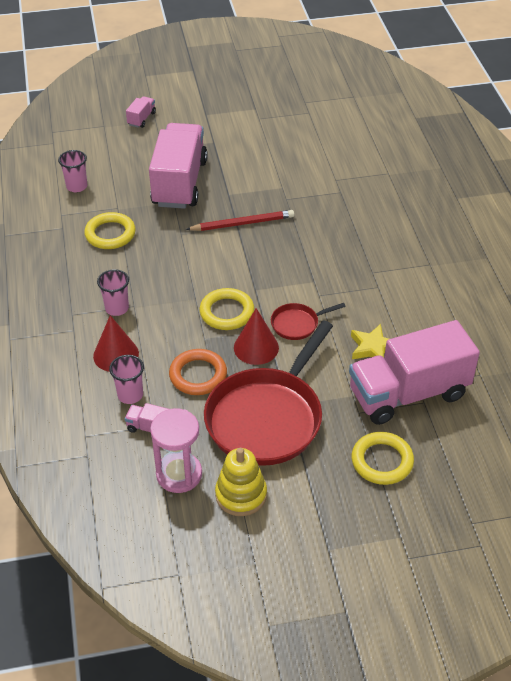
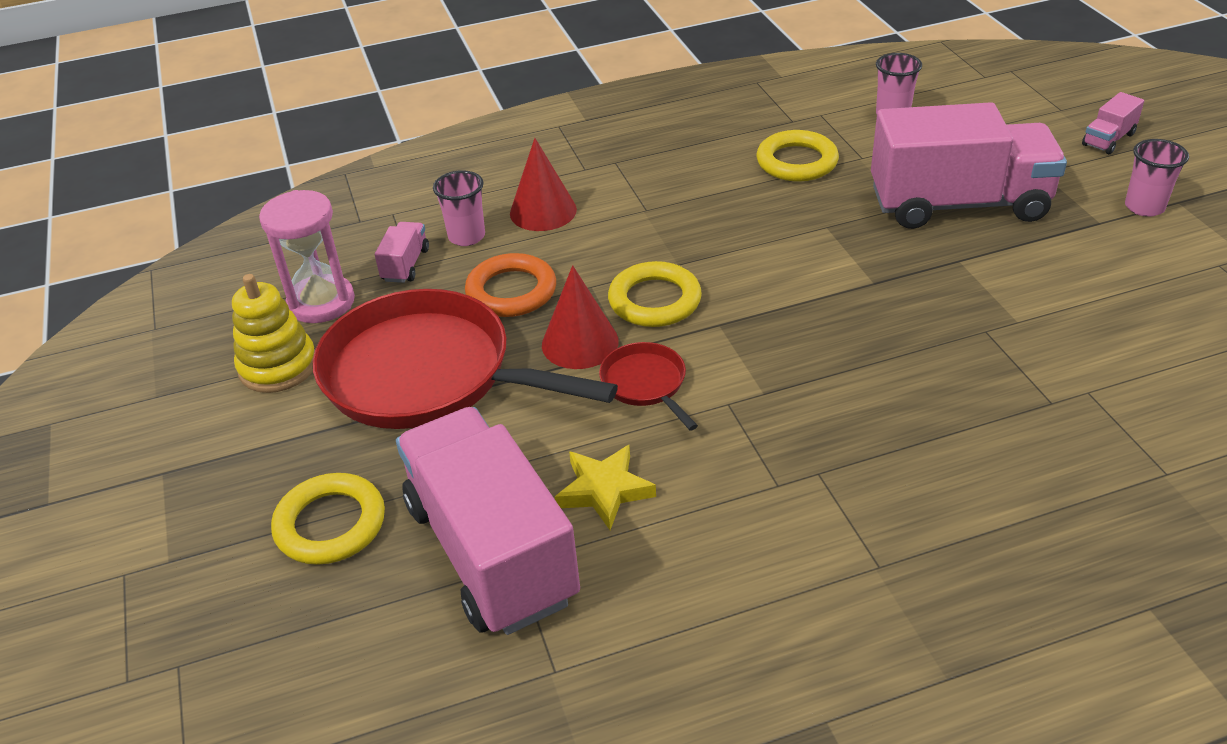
camera: 85 degrees right, 5 degrees down
(117, 308) = (636, 196): pink cup -> pink cup (1144, 207)
(141, 119) = (1108, 139): pink truck -> pink truck turned 120 degrees clockwise
(242, 223) = (886, 287): red pencil -> none

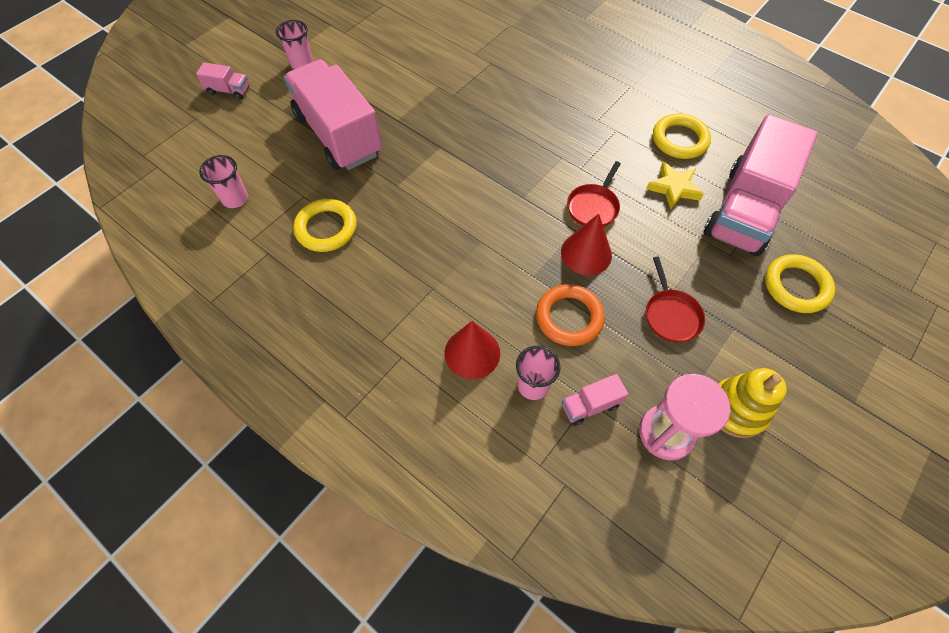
camera: 125 degrees left, 20 degrees up
(427, 374) = (671, 315): red pan -> red pan, size x0.44
(654, 300) = (523, 236): yellow ring -> yellow ring (679, 140)

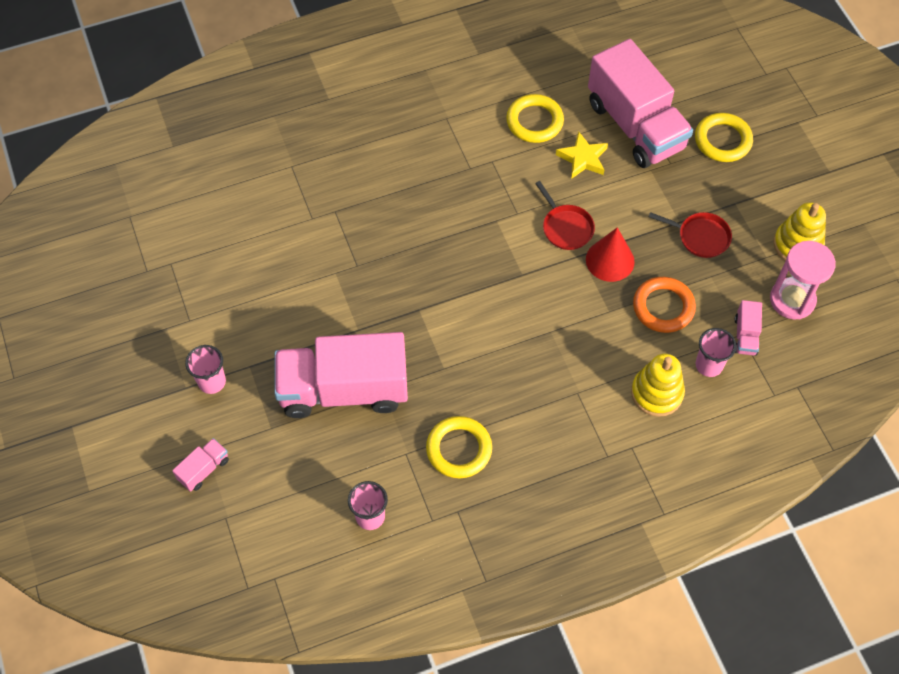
camera: 60 degrees left, 0 degrees up
(472, 353) = (656, 393): red cone -> yellow stacking toy

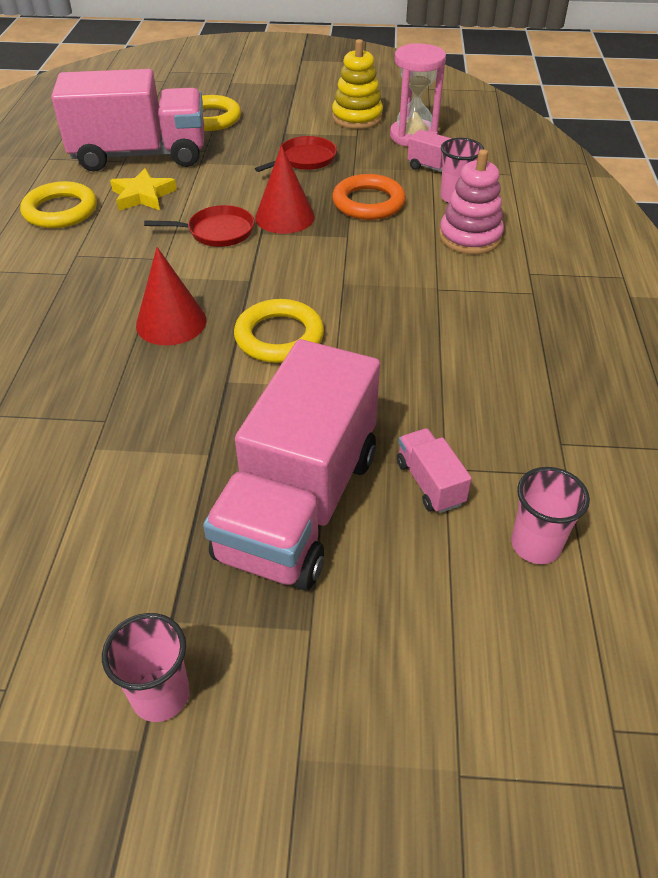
camera: 65 degrees left, 15 degrees down
(204, 469) = (338, 779): pink truck -> pink truck (430, 483)
(455, 252) = (171, 322): none -> red cone
(459, 449) = (465, 411): yellow ring -> yellow ring (279, 337)
(656, 393) = (470, 237): yellow stacking toy -> pink stacking toy

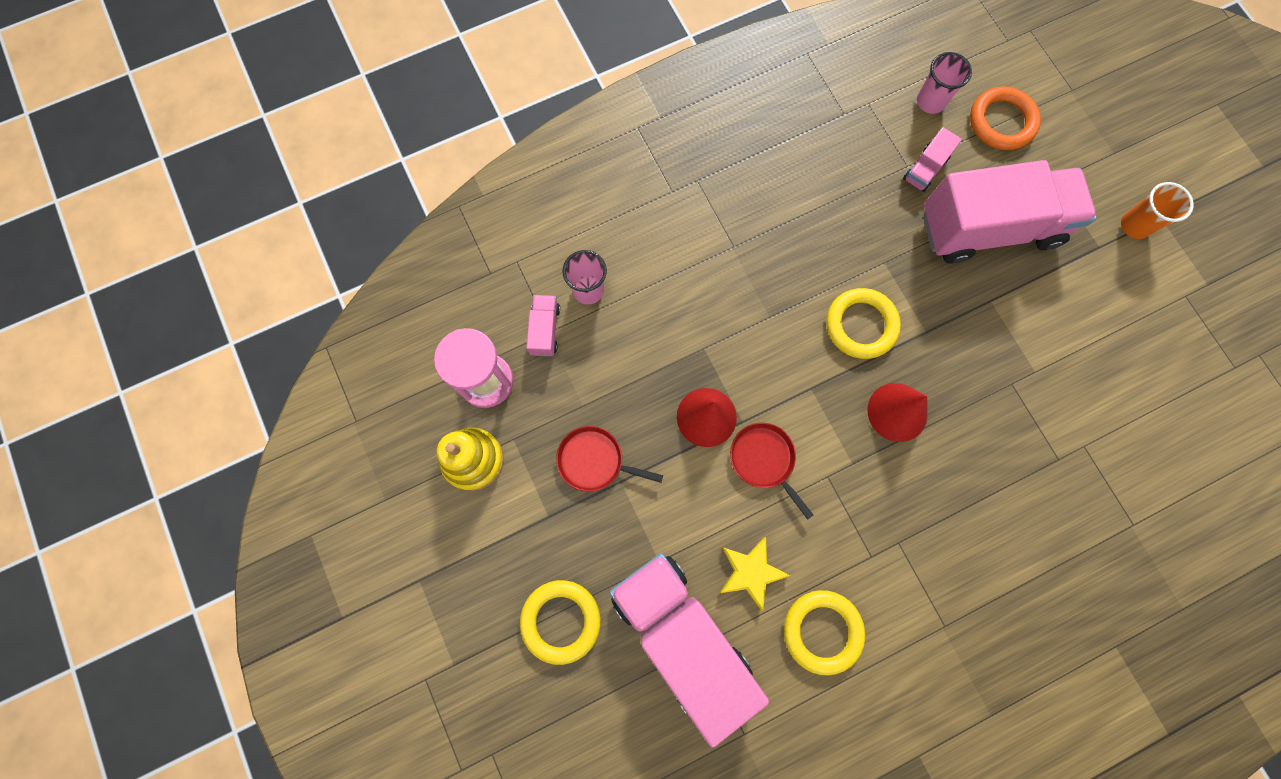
camera: 120 degrees left, 30 degrees up
(160, 695) = (1134, 225): pink cup -> orange cup
(368, 203) = (640, 358): orange ring -> orange ring (1001, 122)
(470, 237) = (646, 253): pink stacking toy -> none

